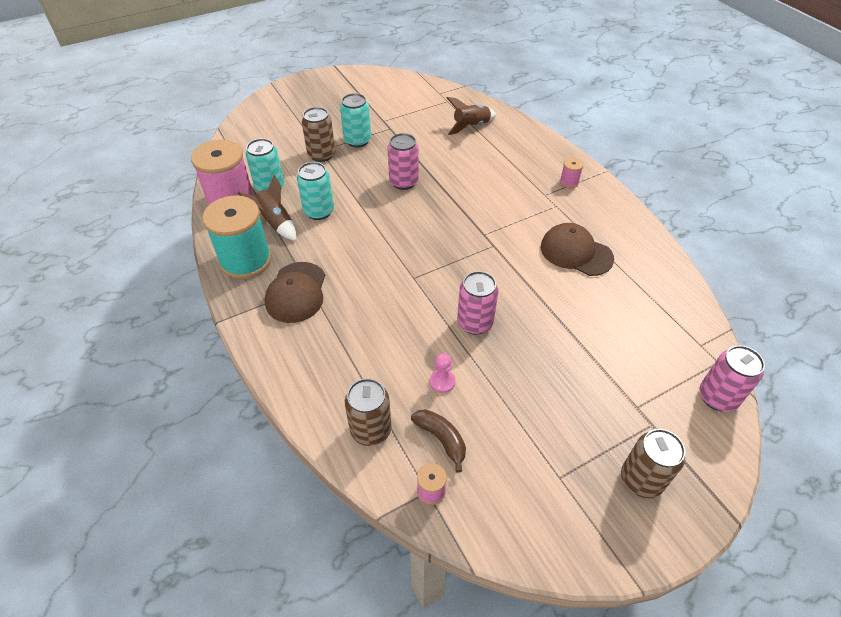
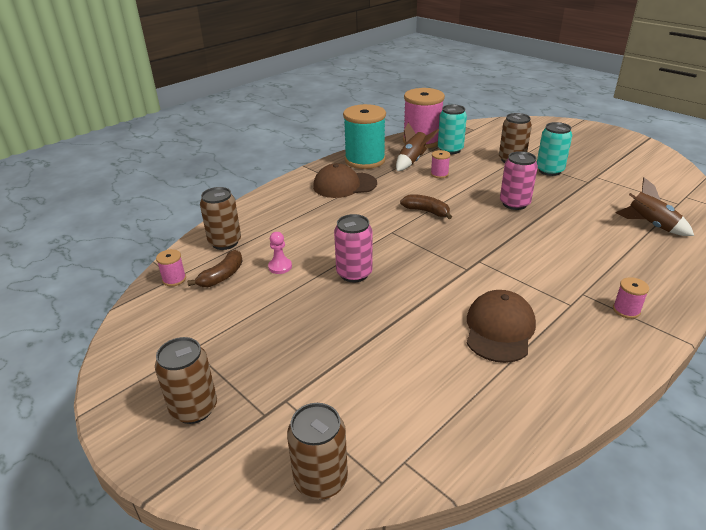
camera: 75 degrees right, 15 degrees down
(319, 211) = (439, 174): turquoise can -> pink spool
(388, 242) = (426, 211): none -> brown banana
(717, 397) = (321, 480): pink can -> brown can

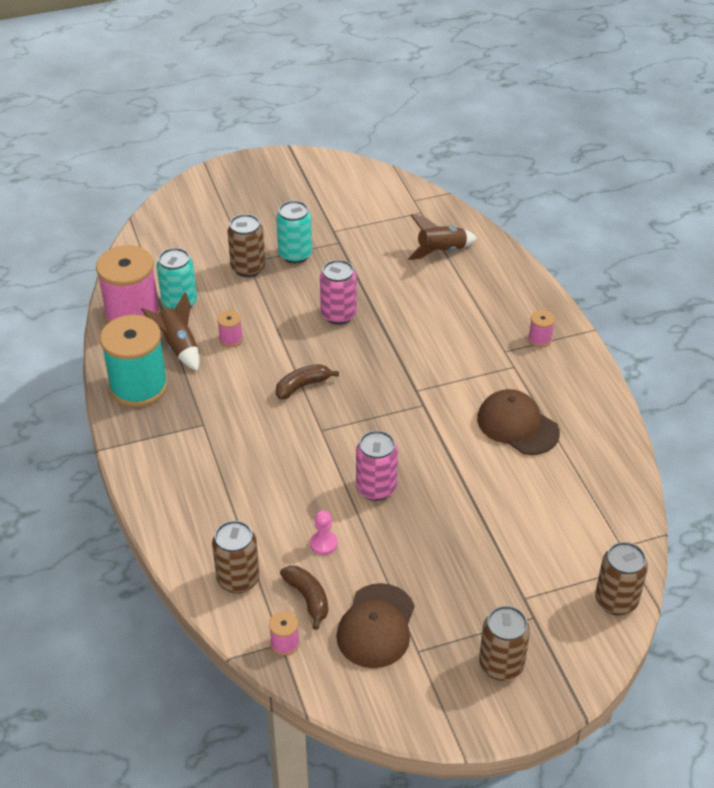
camera: 65 degrees left, 10 degrees up
(344, 185) = (188, 429): brown cap -> brown cap (376, 626)

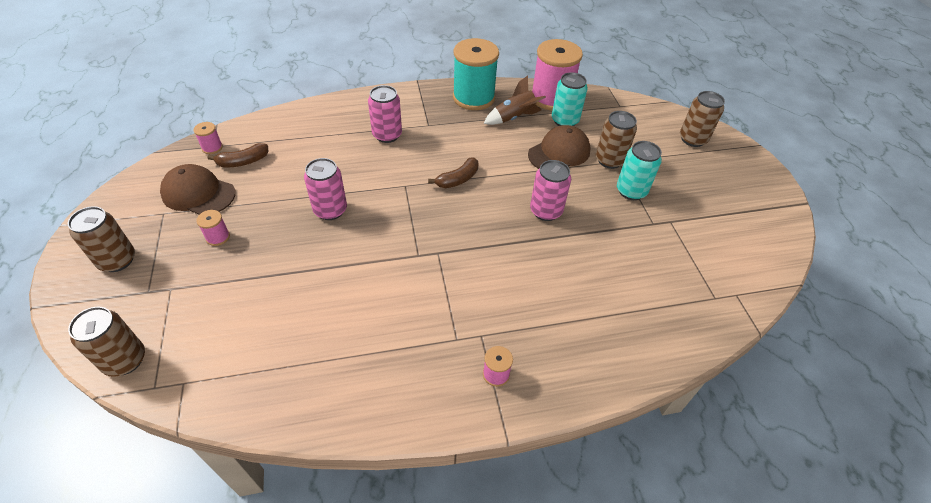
camera: 95 degrees right, 5 degrees up
(230, 461) = (387, 135): none -> pink can
(231, 339) = (519, 144): pink spool -> pink spool (218, 237)
(238, 579) = (277, 131): brown can -> brown can (692, 139)
(302, 386) = (458, 179): brown banana -> brown banana turned 75 degrees clockwise
(323, 543) = (288, 174): pink pawn -> none
(441, 251) = (647, 305): brown rocket -> none
(517, 425) = (371, 325): brown cap -> brown cap (559, 153)

